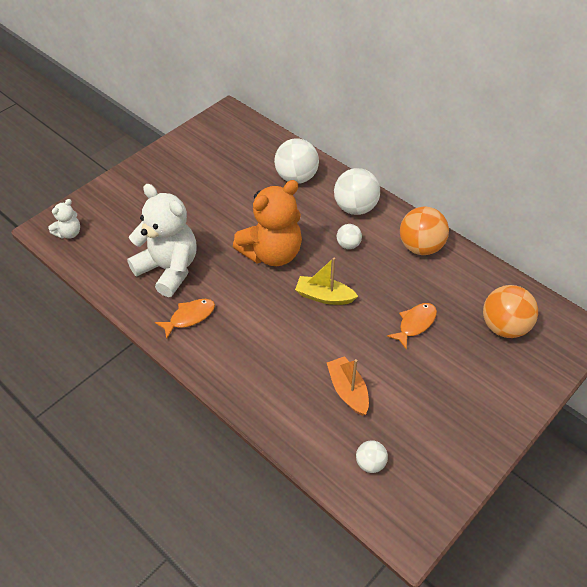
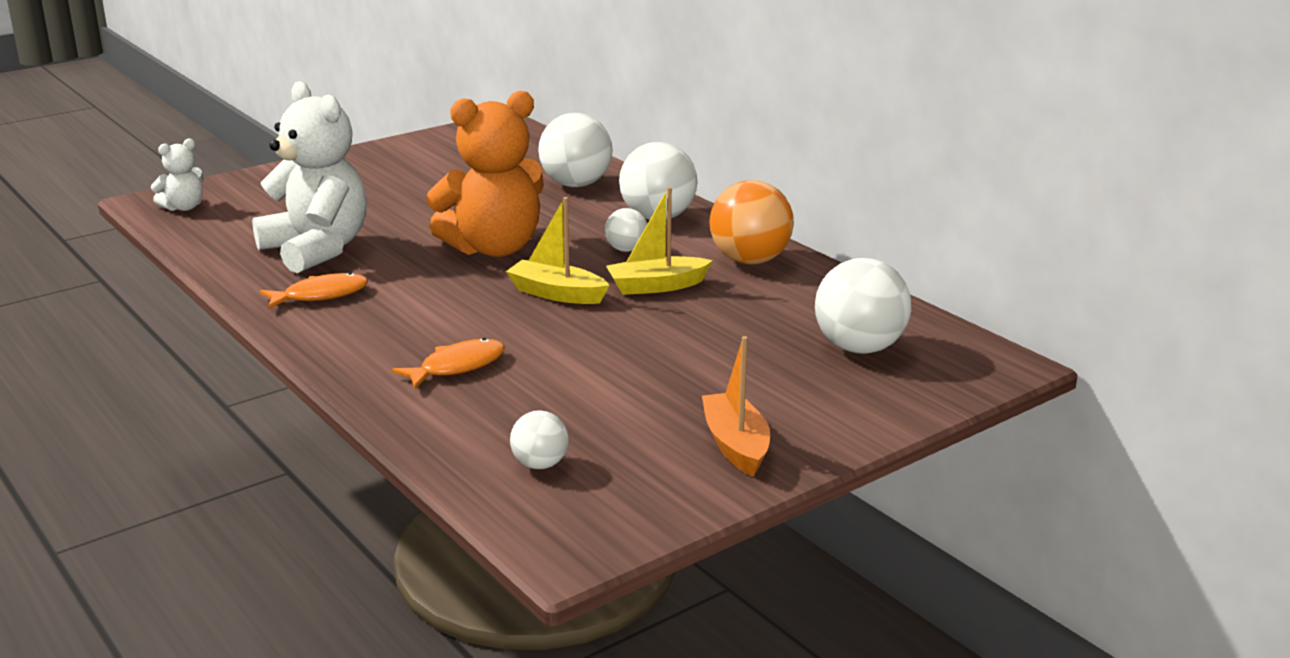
camera: 10 degrees right, 25 degrees down
(348, 390) = (543, 387): orange boat -> orange boat (736, 445)
(377, 281) = (656, 286): none -> yellow boat
(415, 324) = (699, 332): orange fish -> orange fish (457, 367)
(504, 327) = (859, 348): orange ball -> white ball

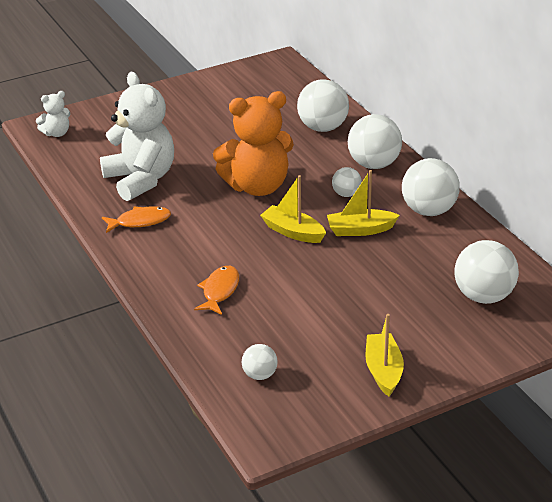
camera: 10 degrees right, 10 degrees up
(457, 367) = (219, 291): orange fish -> orange fish turned 45 degrees counterclockwise
(736, 445) = (383, 371): orange boat -> yellow boat
(750, 261) = (429, 211): orange ball -> white ball

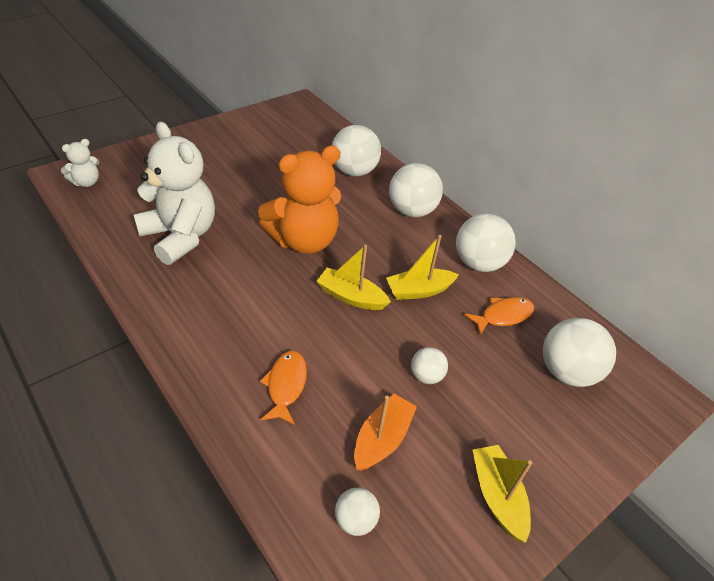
camera: 15 degrees left, 10 degrees up
(140, 221) = (184, 291): orange fish -> orange fish (503, 316)
(295, 330) = (382, 439): none -> orange boat
(346, 194) = (394, 247): white ball -> white ball (426, 376)

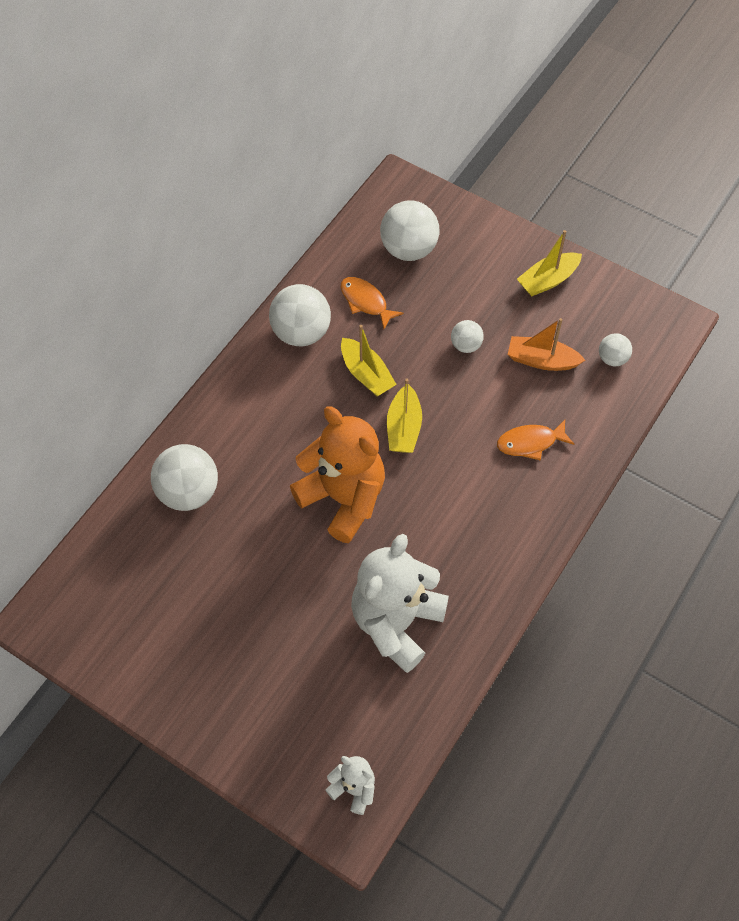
camera: 105 degrees left, 15 degrees up
(411, 211) = (241, 411): white ball -> none

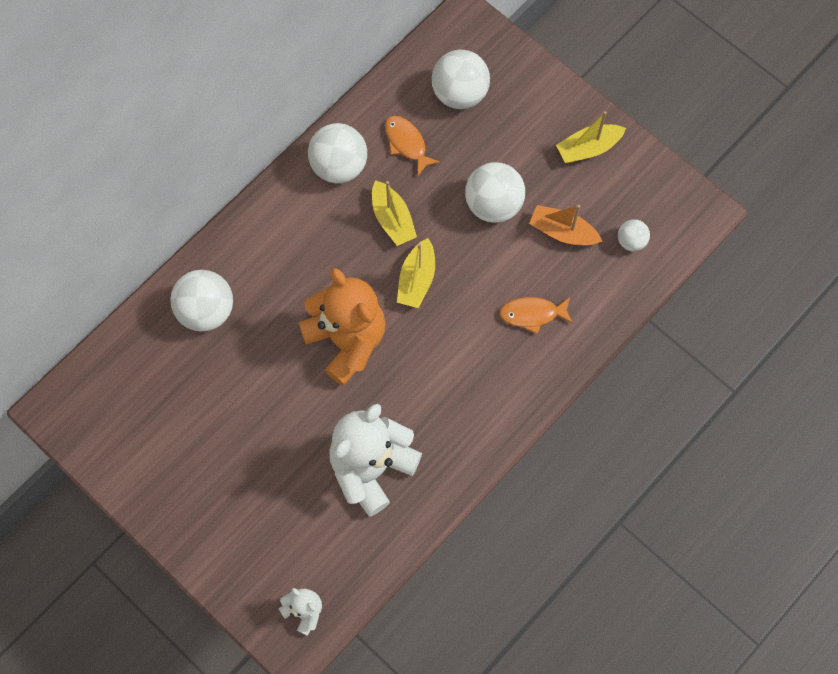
camera: 10 degrees right, 10 degrees up
(466, 345) = (493, 204): white ball -> white ball, size x1.88

